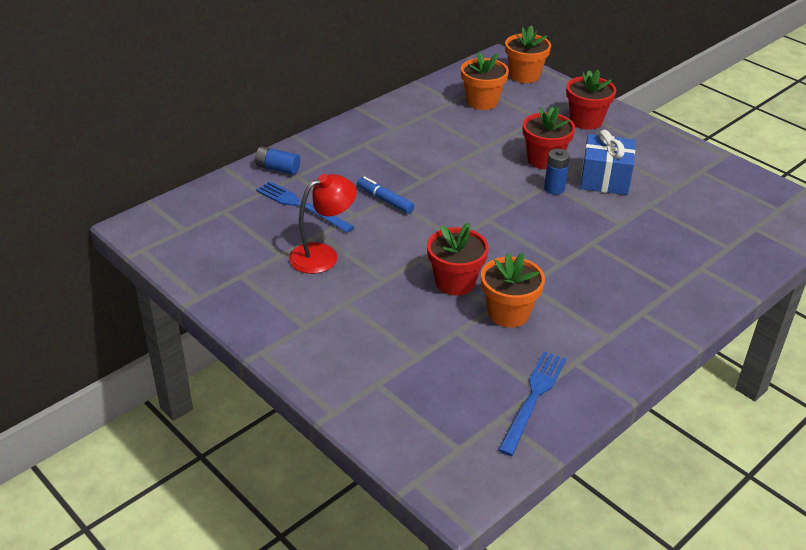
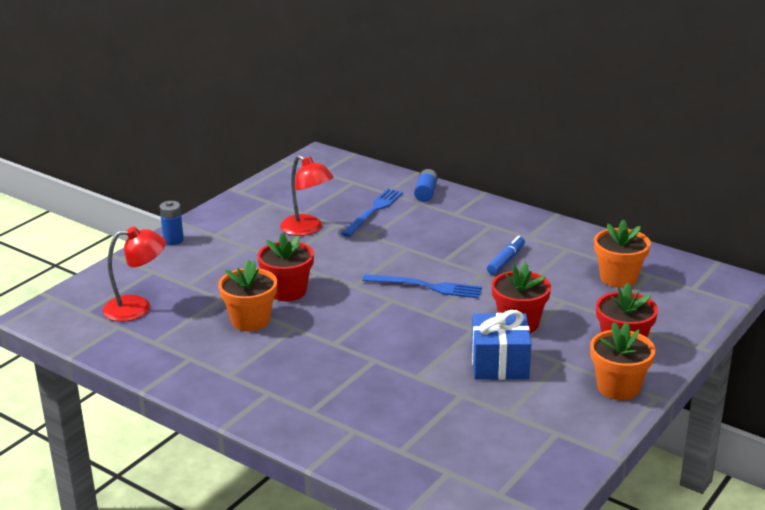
camera: 80 degrees right, 10 degrees down
(385, 200) = (400, 246): blue marker -> blue marker (506, 260)
(462, 400) = (137, 308): none -> red lamp
(524, 75) = (702, 299): orange flower pot -> orange flower pot (618, 387)
(533, 398) = (142, 340): blue fork -> blue fork (426, 287)
(554, 188) = (464, 333): blue battery -> blue battery (173, 240)

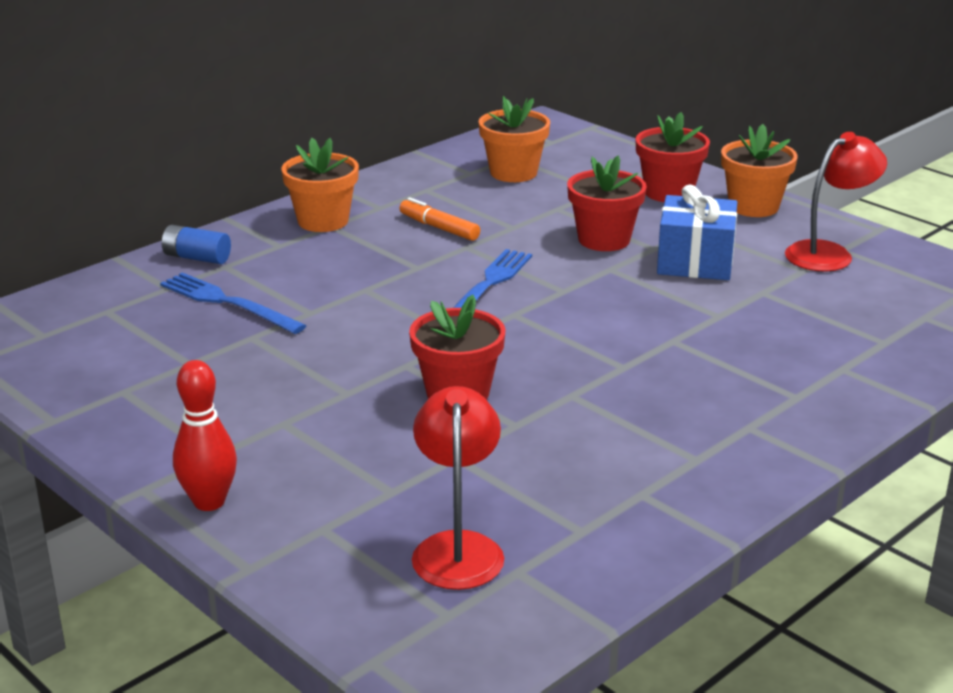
camera: 80 degrees left, 0 degrees up
(173, 240) = (209, 502): blue battery -> red bowling pin
(250, 320) = (539, 432): orange flower pot -> orange flower pot (323, 221)
(307, 229) = (254, 363): red lamp -> red lamp (829, 253)
(506, 260) = (439, 228): blue marker -> orange marker

